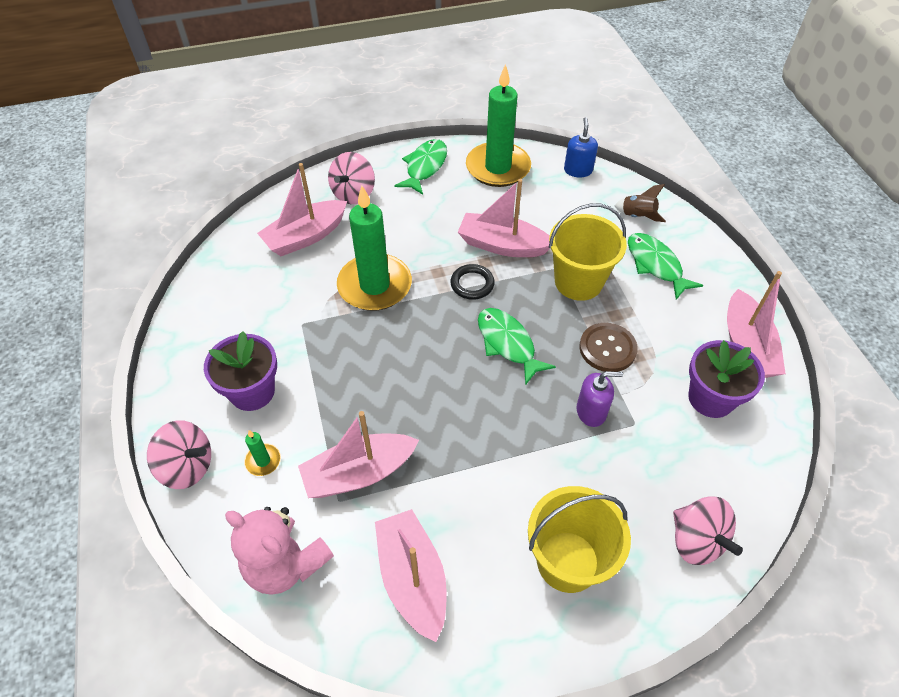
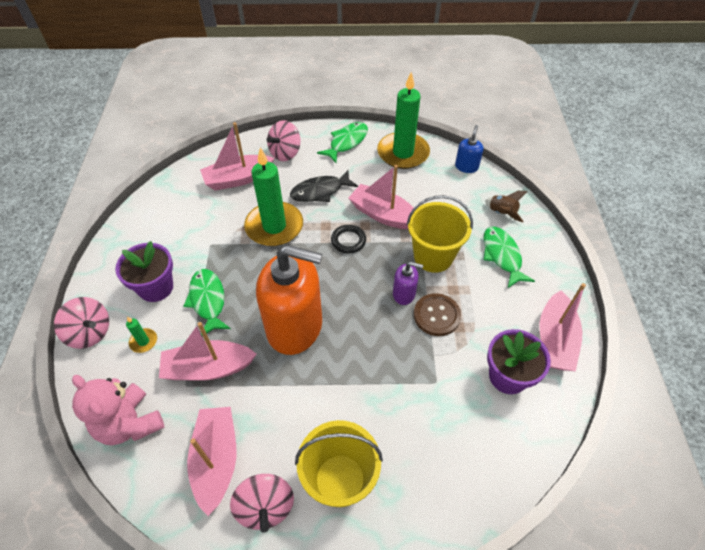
camera: 15 degrees right, 0 degrees up
(415, 232) = (320, 191): none -> black fish
(447, 399) = (295, 326): none -> orange soap dispenser
(508, 344) = (358, 294): green fish -> green fish (208, 300)
(591, 411) = (404, 363): purple soap dispenser -> purple soap dispenser (404, 294)
(696, 541) = (451, 492): pink spinning top -> pink spinning top (265, 507)

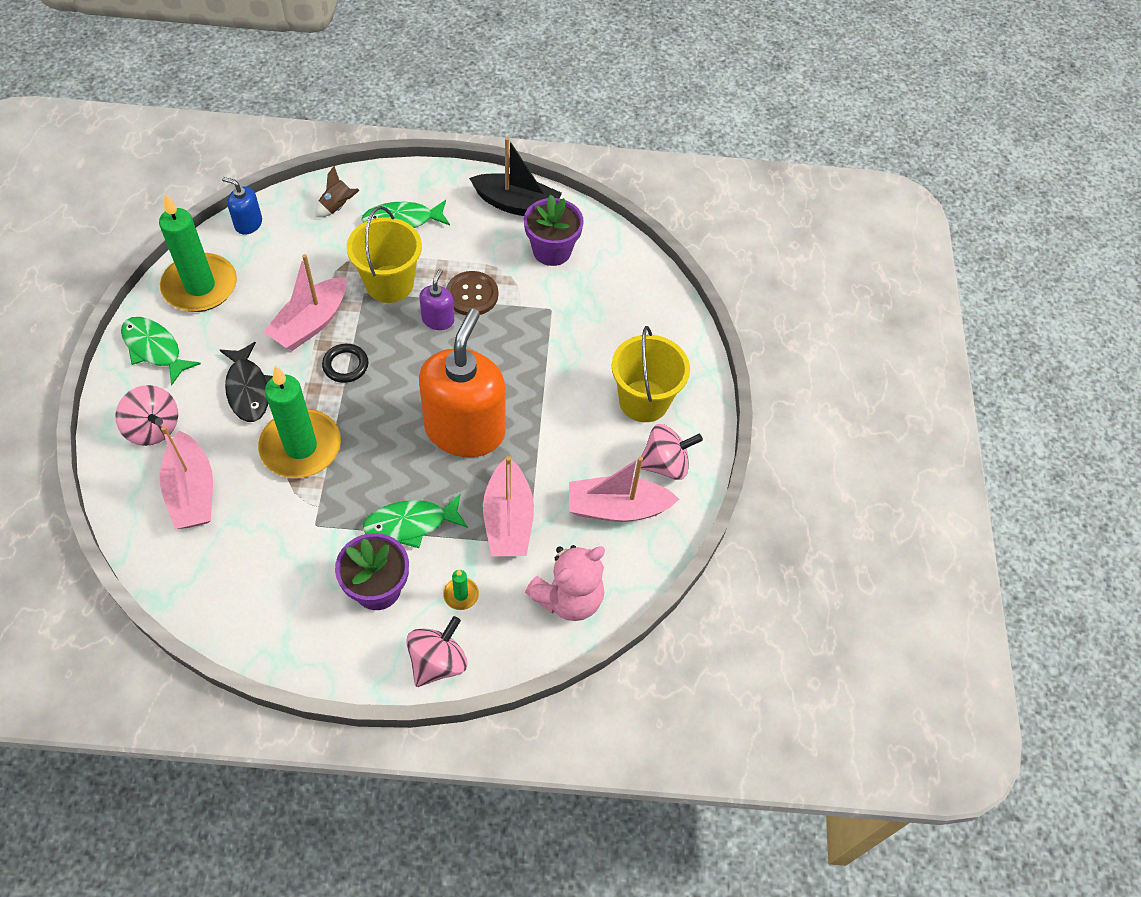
camera: 90 degrees left, 5 degrees up
(554, 340) = (517, 205): pink boat -> black boat

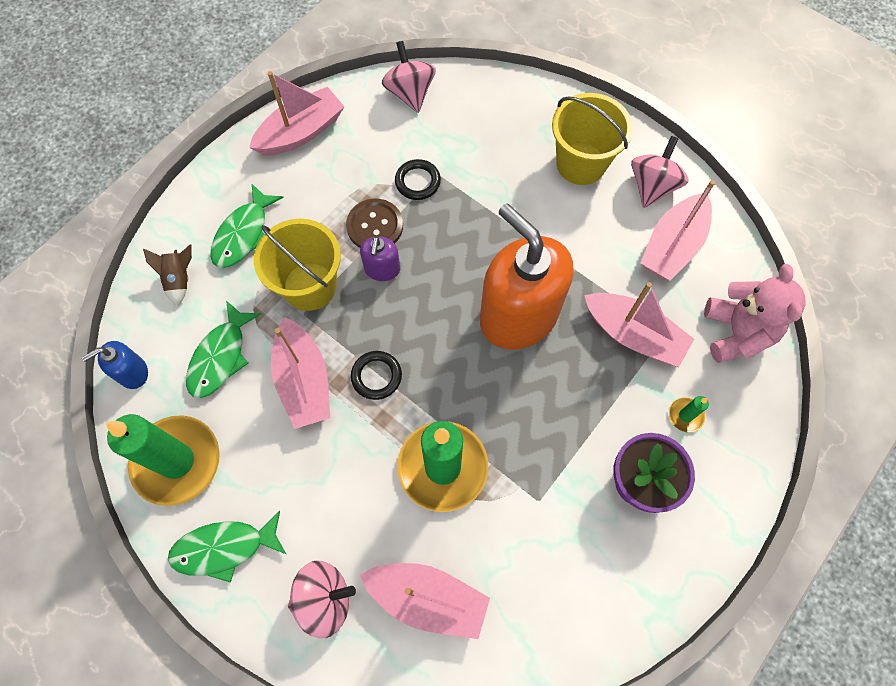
camera: 50 degrees left, 10 degrees up
(248, 389) = (341, 481): black fish -> none
(411, 524) = (589, 416): green fish -> green fish (220, 357)
(438, 320) = (382, 269): purple soap dispenser -> purple soap dispenser turned 135 degrees counterclockwise
(438, 662) = (741, 472): pink spinning top -> pink spinning top (410, 93)
(517, 205) = (301, 132): black boat -> pink boat
(533, 300) = (417, 182): none -> black ring
(552, 251) = (374, 136): purple flower pot -> none

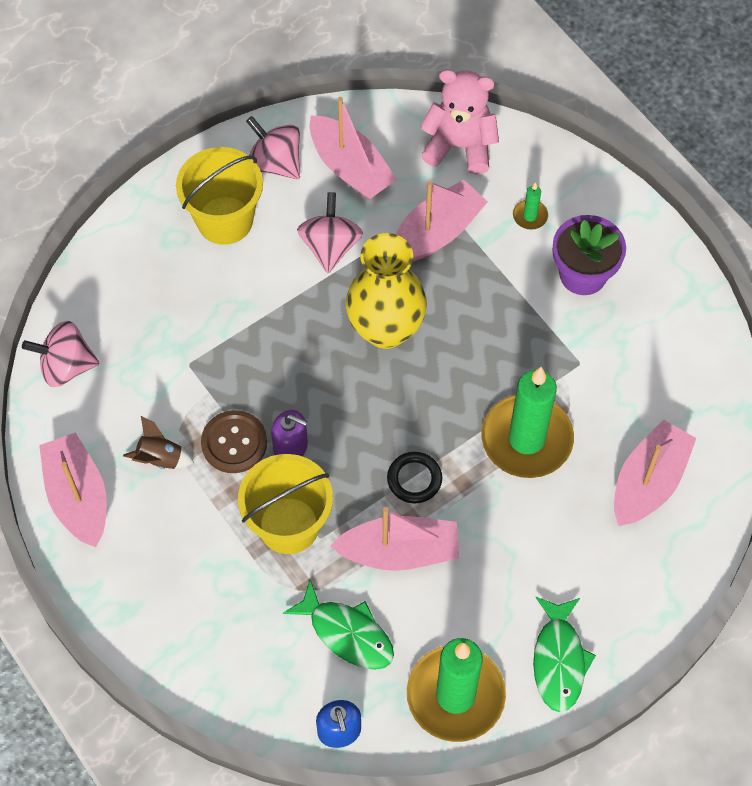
camera: 75 degrees left, 5 degrees down
(179, 279) = (236, 665): brown rocket -> brown rocket (160, 458)
(243, 234) = (198, 585): green fish -> none
(324, 599) = (629, 574): pink spinning top -> pink spinning top (330, 246)
(417, 182) = (191, 386): black ring -> none
(518, 316) = (386, 329): orange soap dispenser -> yellow vase

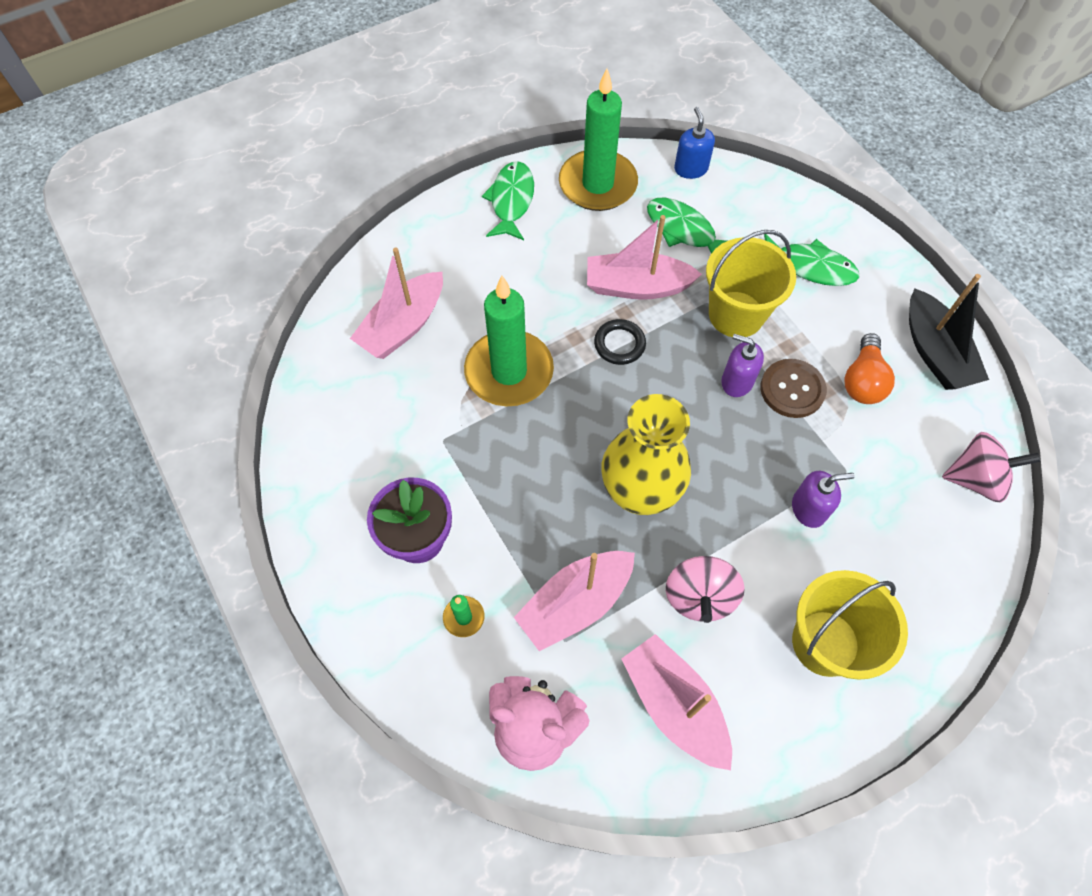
camera: 175 degrees left, 0 degrees up
(78, 497) = (935, 352): pink boat -> black boat
(160, 458) = (862, 380): brown rocket -> orange light bulb
(201, 594) = (810, 267): none -> green fish
(228, 327) = (808, 509): none -> purple soap dispenser
(275, 163) = (769, 721): pink spinning top -> none

